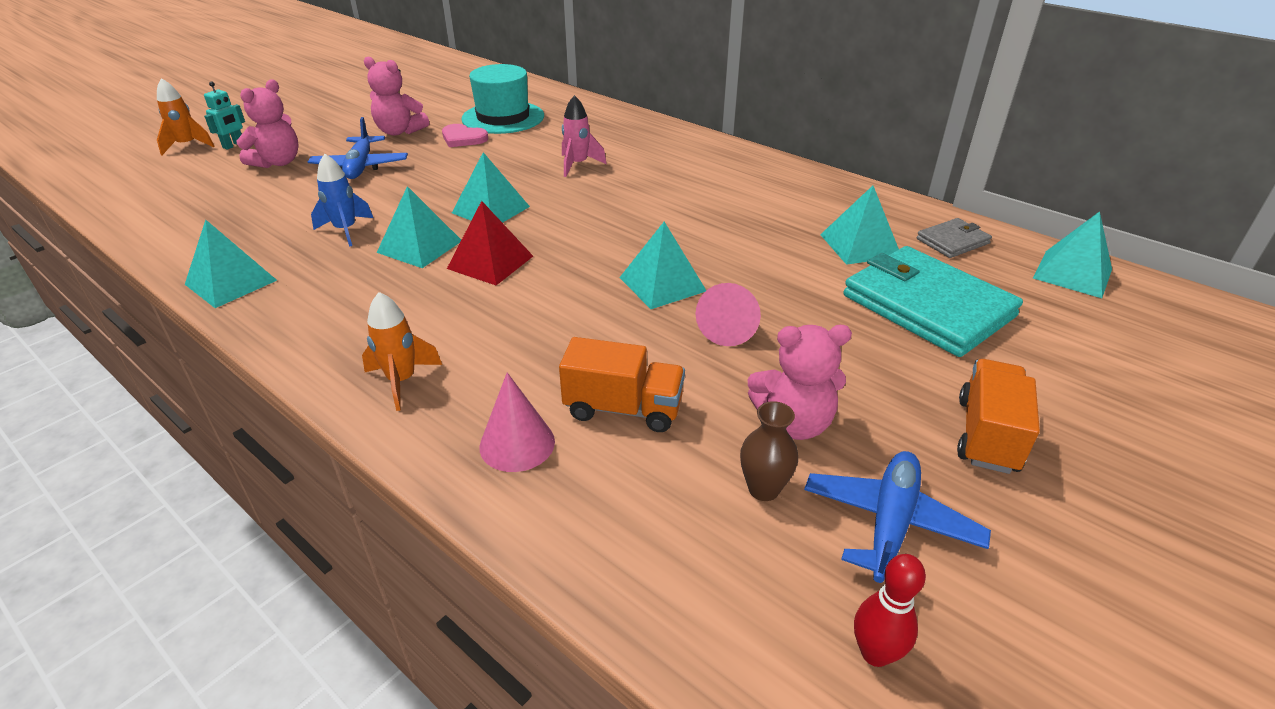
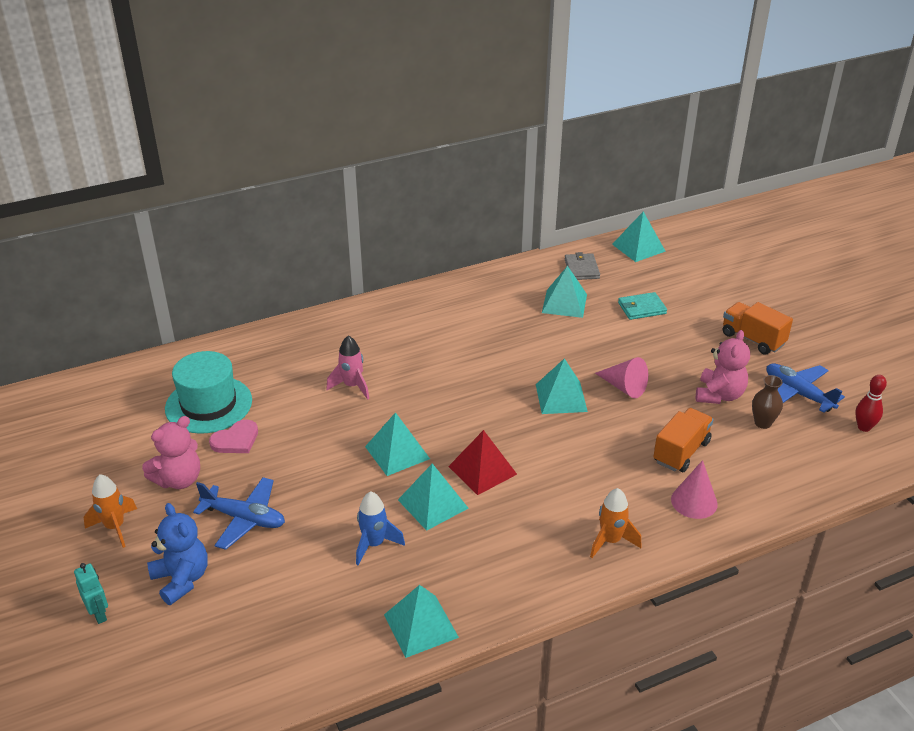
camera: 65 degrees left, 0 degrees up
(188, 146) = (62, 656): orange rocket -> orange rocket (115, 527)
(278, 162) = (181, 579): pink teddy bear -> blue teddy bear
(927, 306) = (641, 308): turquoise wallet -> turquoise wallet, size x0.48

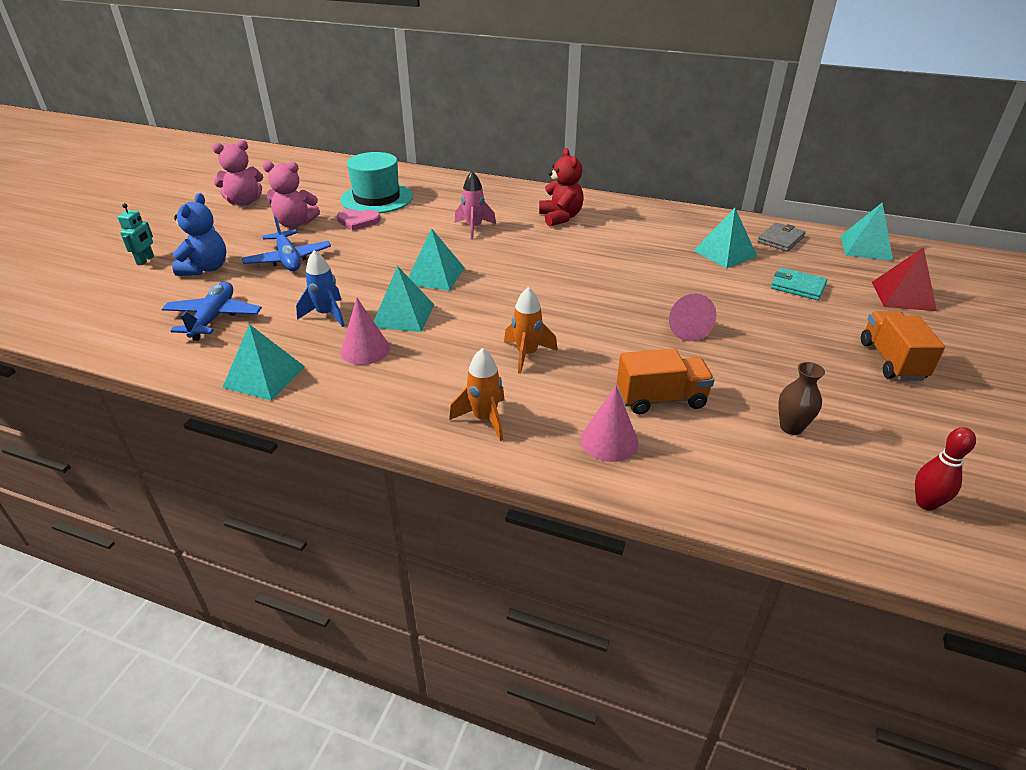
camera: 45 degrees right, 0 degrees up
(115, 527) = (227, 228): orange rocket -> orange rocket (527, 354)
(404, 334) = (560, 217): none -> red teddy bear
(454, 551) = (365, 350): none -> pink cone
(482, 470) = (472, 316): red pyramid -> red pyramid (903, 296)
(561, 397) = (614, 307): turquoise pyramid -> none
(719, 395) = (776, 381): pink teddy bear -> pink teddy bear (244, 202)
(798, 393) = (878, 428): blue plane -> blue plane (214, 318)

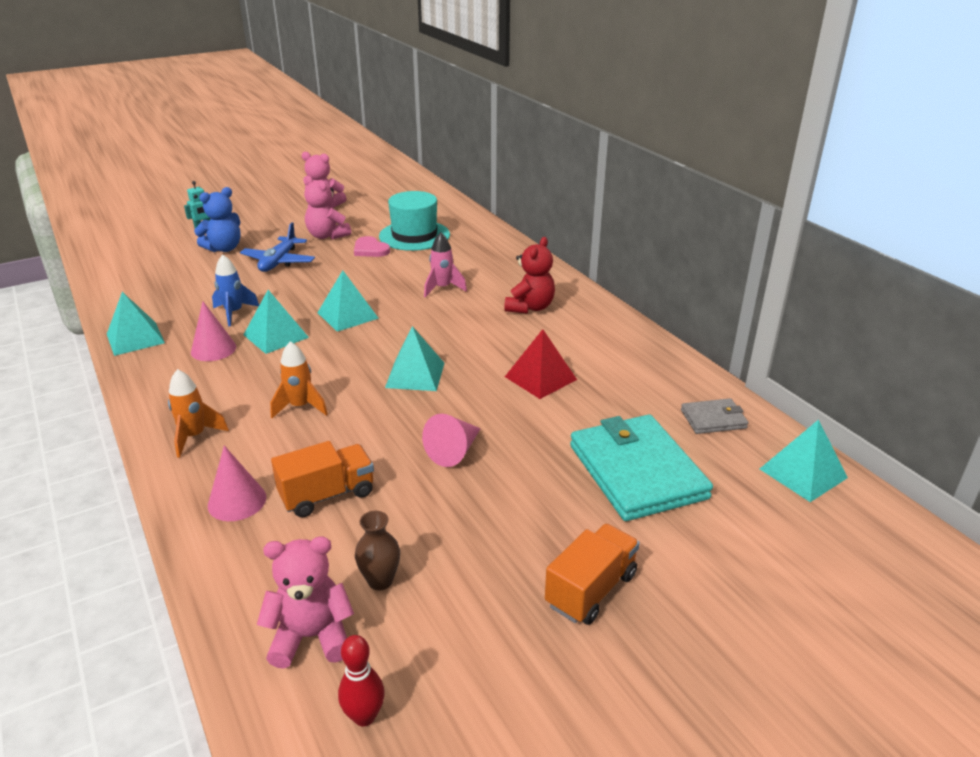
camera: 40 degrees right, 5 degrees down
(214, 318) = (174, 285): blue plane -> none
(661, 399) = (327, 495): orange truck -> orange truck turned 60 degrees counterclockwise
(725, 253) = (624, 405): turquoise pyramid -> turquoise pyramid (415, 375)
(797, 286) = (637, 471): turquoise wallet -> turquoise wallet, size x2.07
(819, 485) = (311, 637): none -> pink teddy bear
(903, 296) = (741, 541): red pyramid -> red pyramid (540, 378)

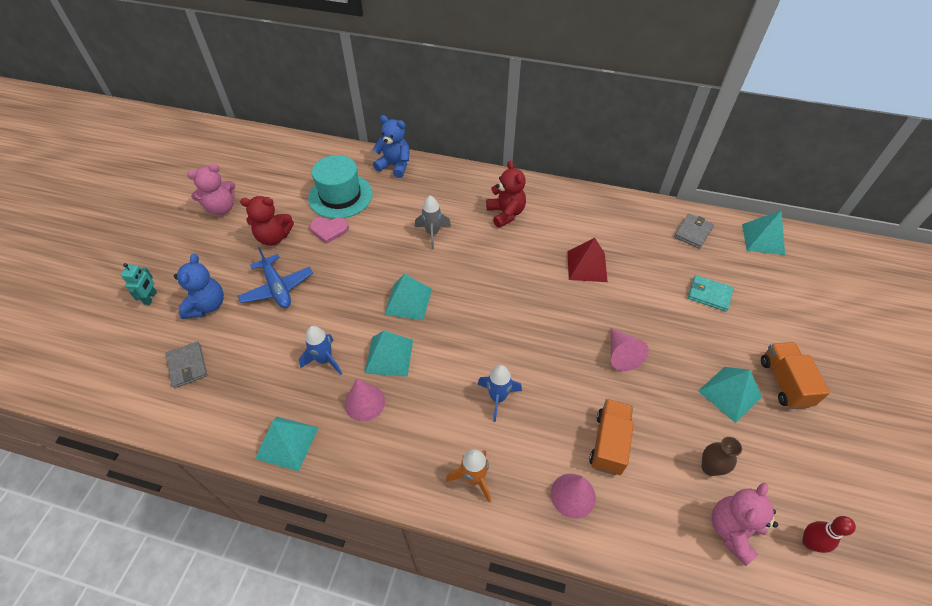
camera: 45 degrees left, 20 degrees up
(160, 270) = (187, 366): none -> grey wallet
(300, 407) = (498, 398): orange rocket -> blue rocket
(327, 236) = (274, 237): pink teddy bear -> red teddy bear
(415, 375) = (522, 317): turquoise pyramid -> turquoise pyramid (729, 394)
(442, 288) = (432, 233): pink rocket -> grey rocket
(490, 237) = (395, 166): none -> blue teddy bear
(637, 471) = (709, 294): turquoise wallet -> turquoise wallet, size x0.48

